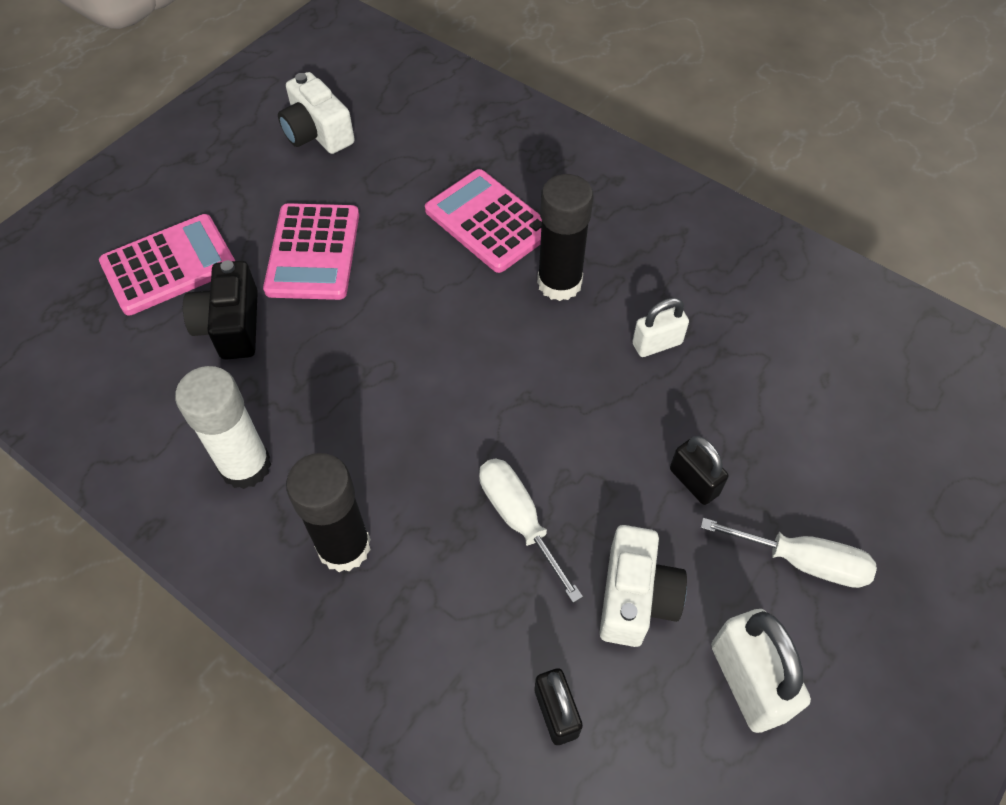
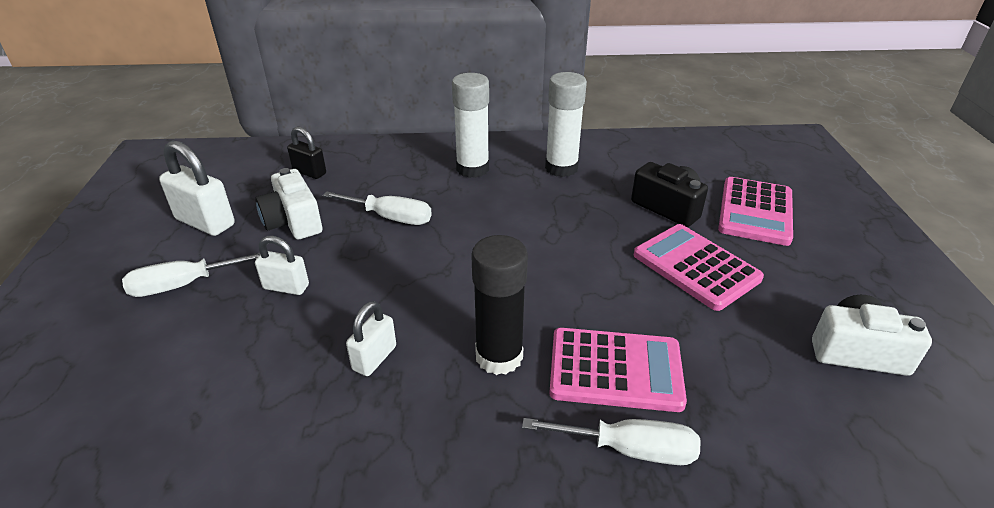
camera: 140 degrees right, 20 degrees down
(344, 547) = (472, 169): black glue stick -> white glue stick
(539, 177) = (630, 449): none -> white screwdriver
(694, 482) = (286, 287): black padlock -> white padlock

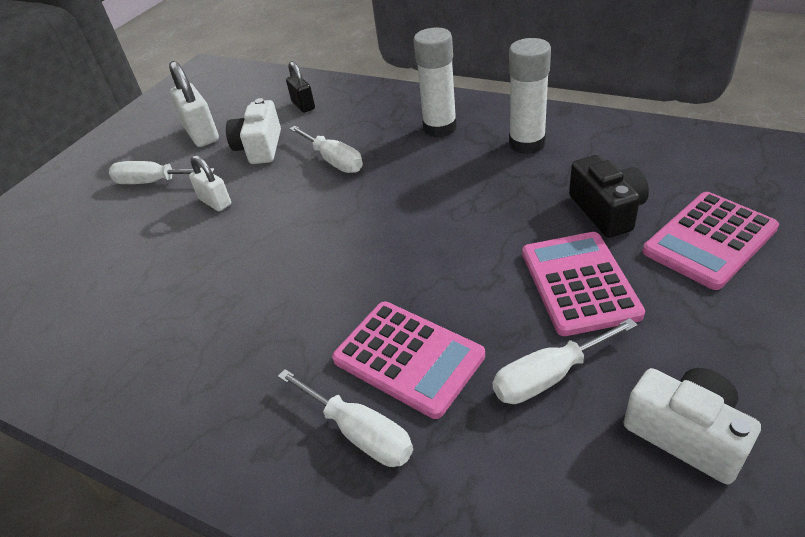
camera: 35 degrees right, 5 degrees up
(374, 358) = (230, 280): white padlock -> none
(499, 356) = (321, 310): black glue stick -> none
(735, 345) = (548, 376): none -> white screwdriver

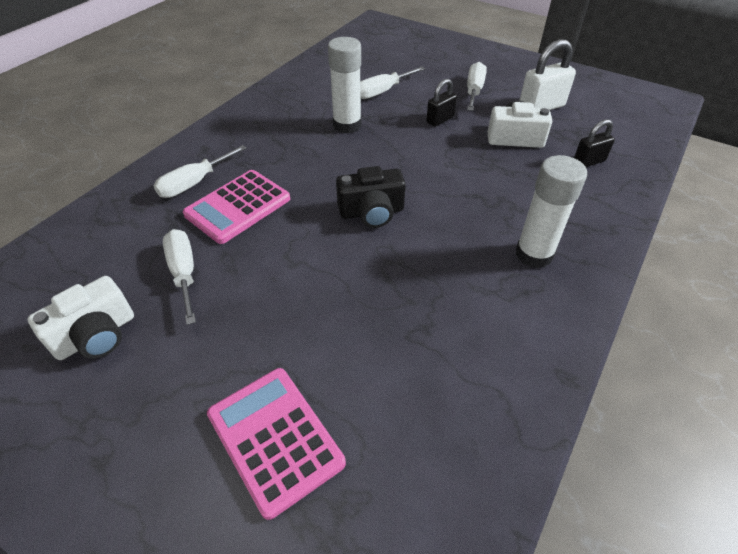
camera: 90 degrees right, 5 degrees up
(215, 202) = (440, 120): white padlock -> black padlock
(334, 161) = (485, 179): white screwdriver -> white screwdriver (382, 91)
(527, 143) = (491, 322): white glue stick -> white glue stick (347, 125)
(579, 283) = (263, 313): pink calculator -> none
(607, 211) = (352, 362): black camera -> black camera (371, 212)

